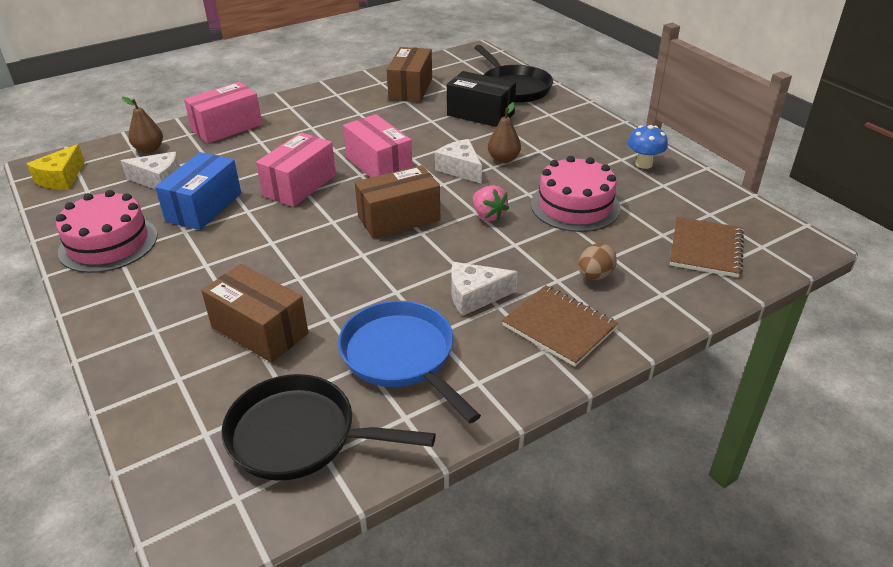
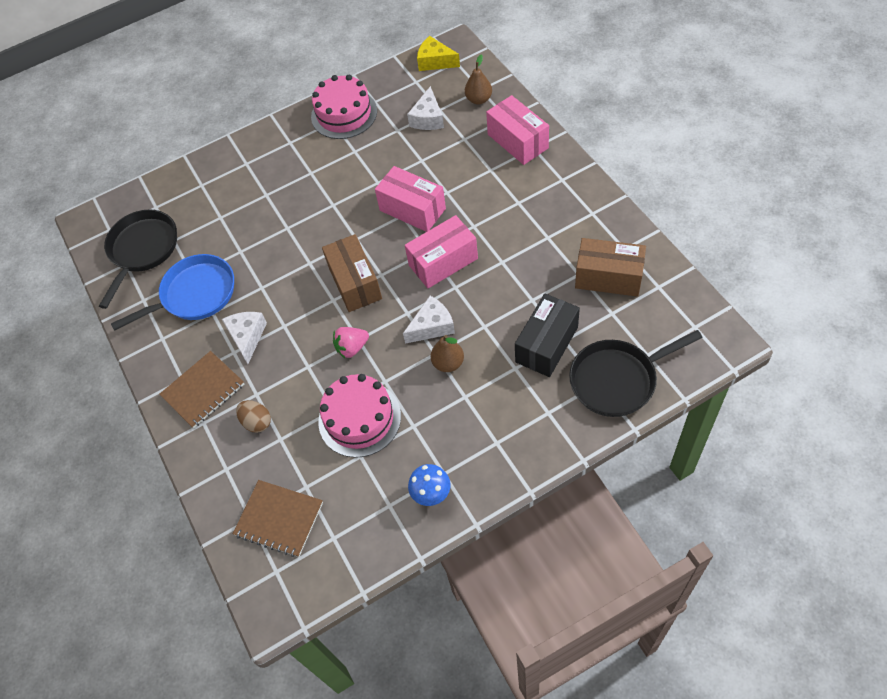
camera: 100 degrees right, 20 degrees up
(204, 207) = (385, 155): blue box -> none
(259, 330) = (235, 215): brown box -> none

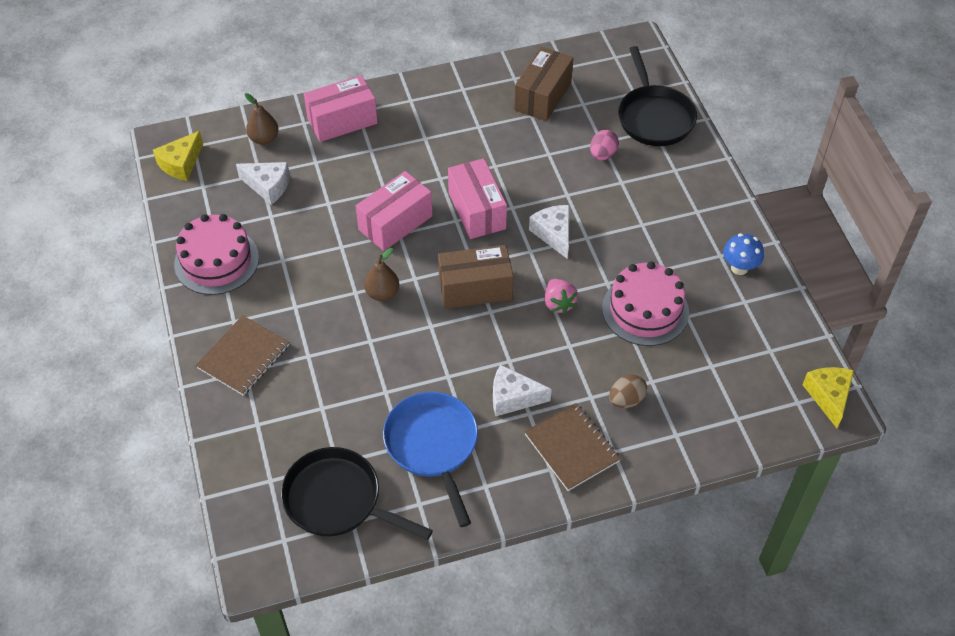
camera: 85 degrees left, 5 degrees down
(279, 519) = (743, 393): brown notebook -> brown notebook (243, 357)
(287, 600) = (828, 396): none -> yellow cheese
(448, 363) = (601, 229): brown pear -> brown pear (382, 293)
(546, 344) = (602, 155): black box -> pink egg

